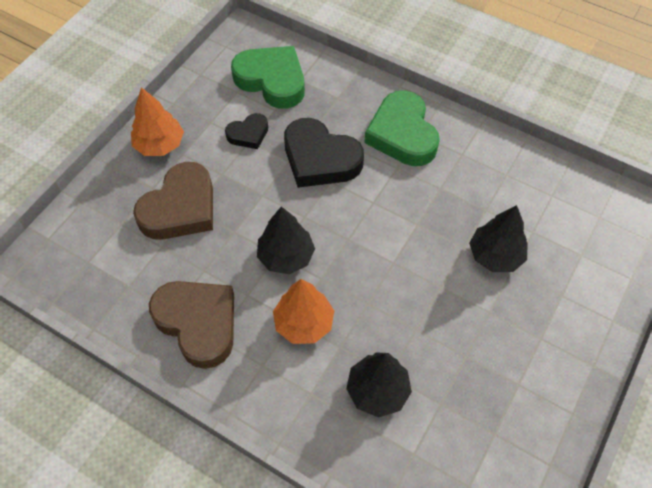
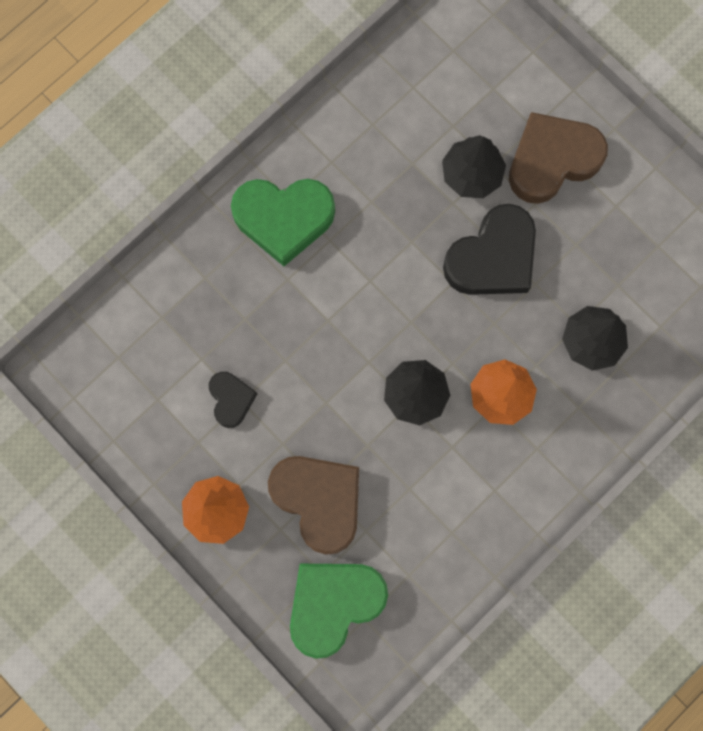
camera: 75 degrees left, 20 degrees up
(198, 323) = (473, 506): brown heart -> brown heart (552, 160)
(272, 80) = (152, 351): green heart -> green heart (334, 603)
(320, 159) = (293, 323): black heart -> black heart (493, 257)

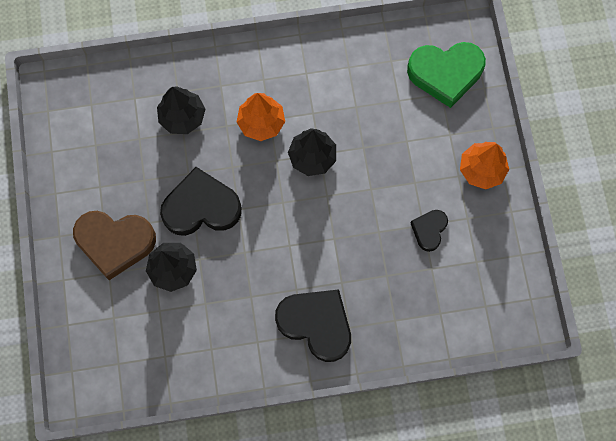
camera: 145 degrees left, 5 degrees down
(284, 219) = (316, 324): green heart -> black heart
(319, 501) = (415, 135): brown heart -> none

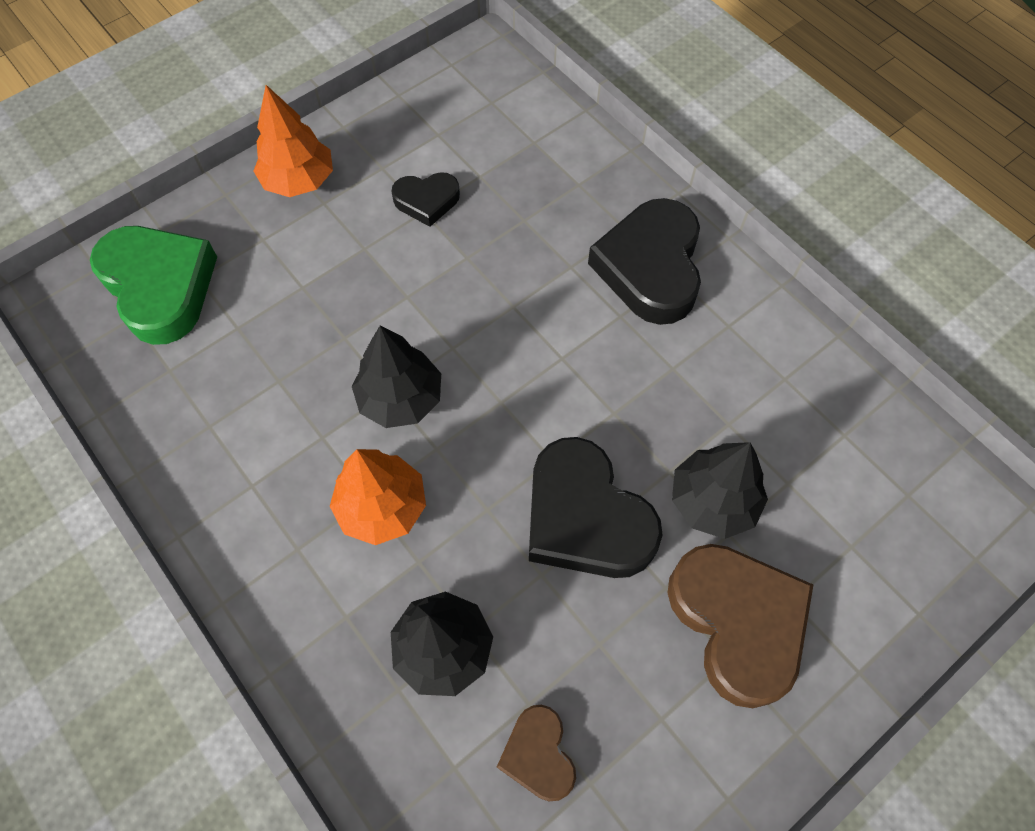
camera: 120 degrees left, 10 degrees down
(118, 131) = (538, 754): none -> brown heart

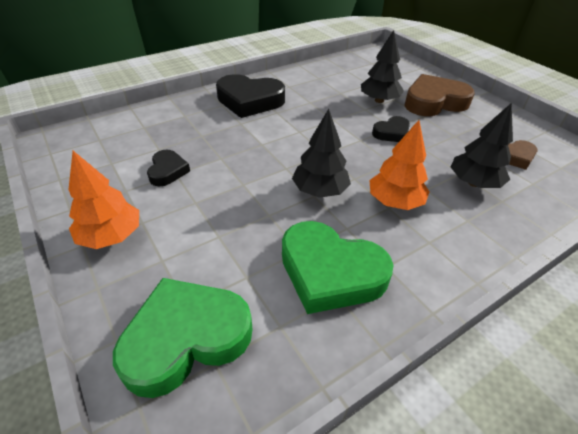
camera: 85 degrees left, 20 degrees down
(242, 417) = (330, 272): none -> green heart
(585, 517) = (392, 133): black heart -> black heart, size x0.53

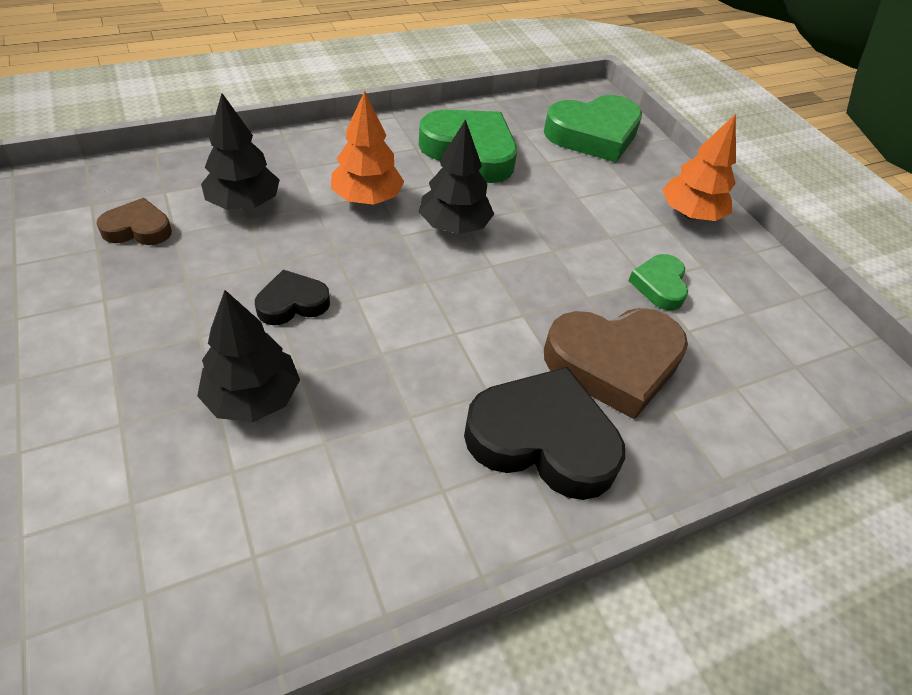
camera: 175 degrees left, 5 degrees up
(167, 171) = (659, 285): black heart -> green heart
(434, 102) = (134, 374): brown heart -> brown heart (613, 363)

